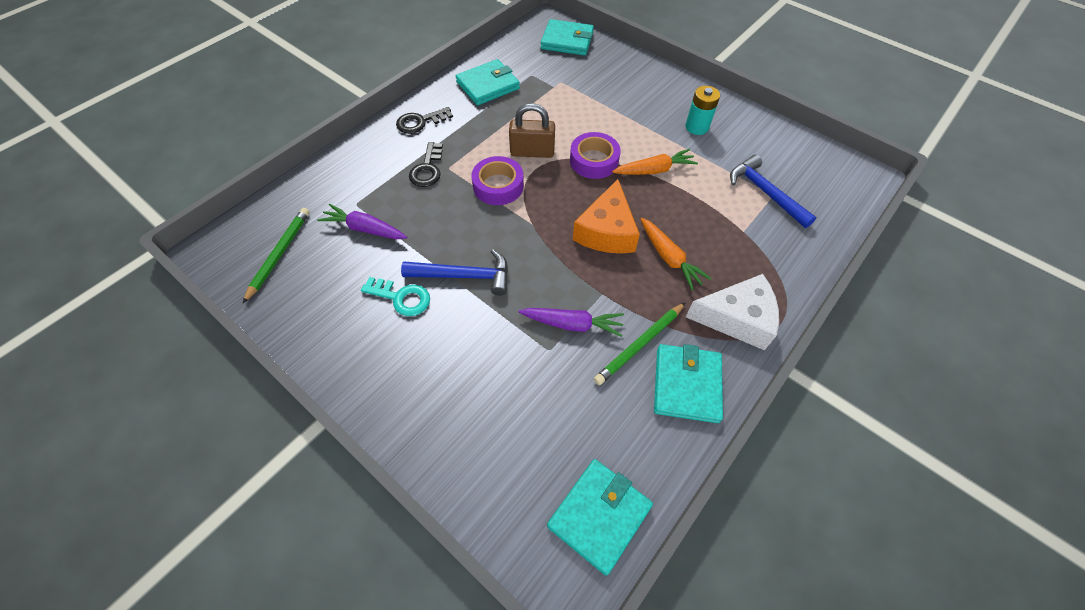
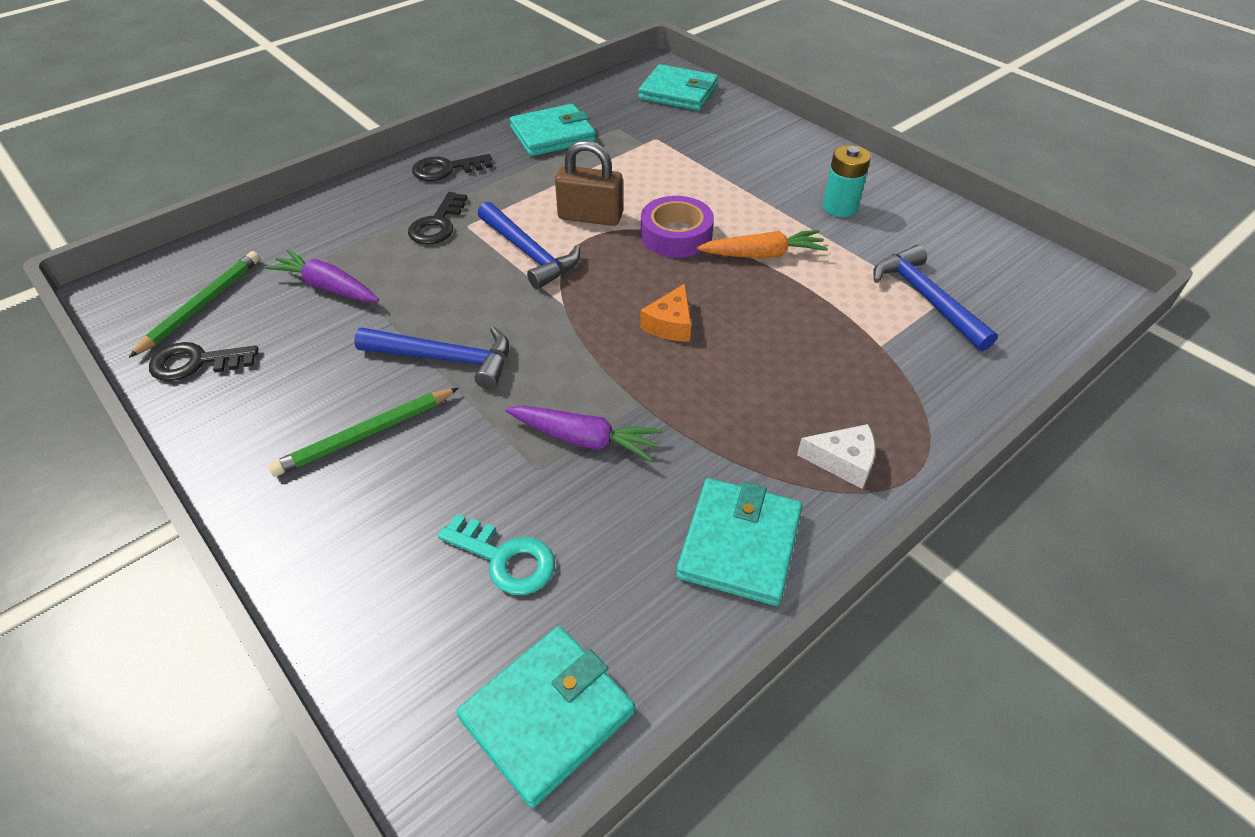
camera: 10 degrees right, 10 degrees down
(291, 300) = (196, 363): none -> black key
(401, 298) = (347, 376): turquoise key -> turquoise key (505, 559)
(498, 186) = (529, 253): purple tape -> blue hammer
(607, 231) = (670, 324): orange cheese -> orange cheese, size x0.56
(639, 345) = (679, 479): green pencil -> green pencil (365, 435)
(669, 258) = (756, 368): orange carrot -> none
(737, 318) = (843, 461): white cheese -> white cheese, size x0.56

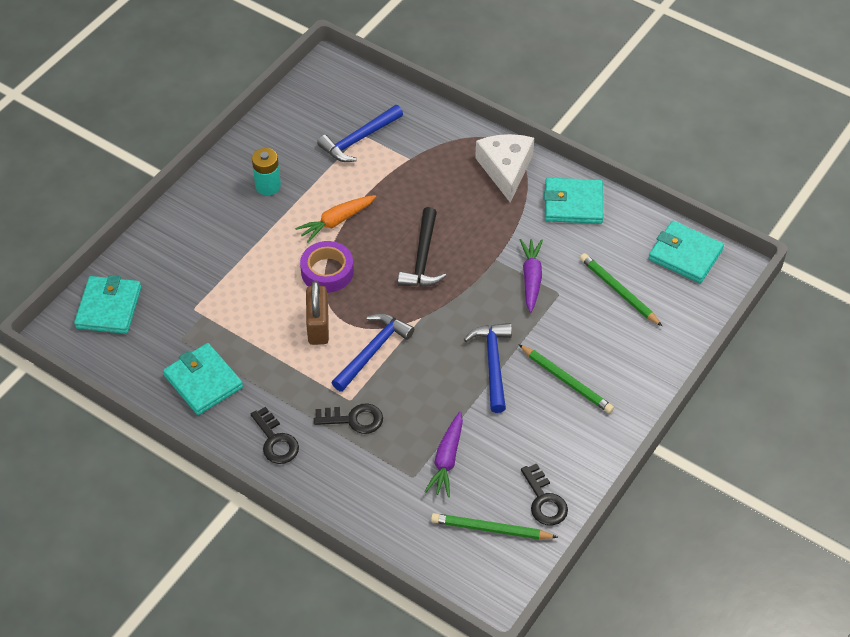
camera: 105 degrees left, 5 degrees up
(505, 559) = (618, 291): turquoise key -> green pencil
(670, 324) = (423, 258): orange cheese -> black hammer
(762, 254) = (336, 221): orange carrot -> orange carrot turned 105 degrees counterclockwise
(843, 461) = (505, 169): white cheese -> white cheese, size x1.79

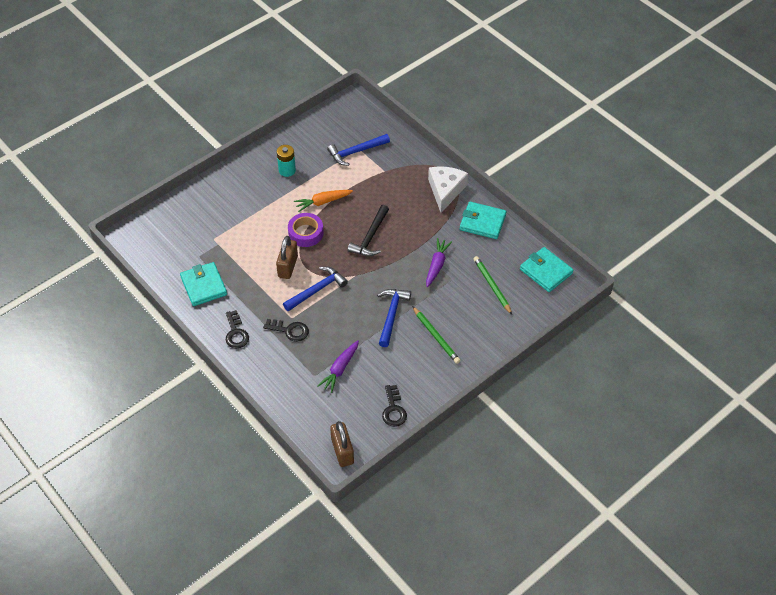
camera: 15 degrees right, 0 degrees up
(109, 307) = (161, 227): turquoise wallet -> none
(490, 529) = (352, 419): green pencil -> none
(492, 579) = (342, 451): none -> brown padlock

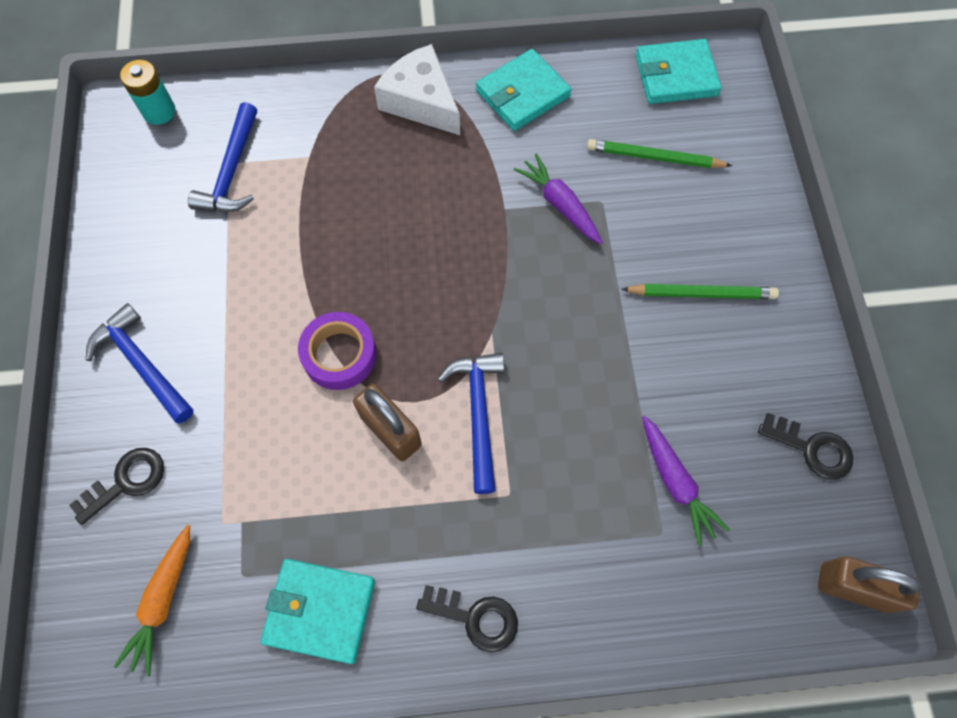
camera: 55 degrees left, 15 degrees up
(287, 170) = (175, 298): turquoise battery -> turquoise battery (159, 111)
(290, 330) = (536, 515): black key -> black key (127, 481)
(323, 202) = (295, 286): orange carrot -> orange carrot (163, 601)
(370, 237) = (429, 261): black hammer -> none
(391, 315) = (614, 331): blue hammer -> blue hammer (141, 364)

